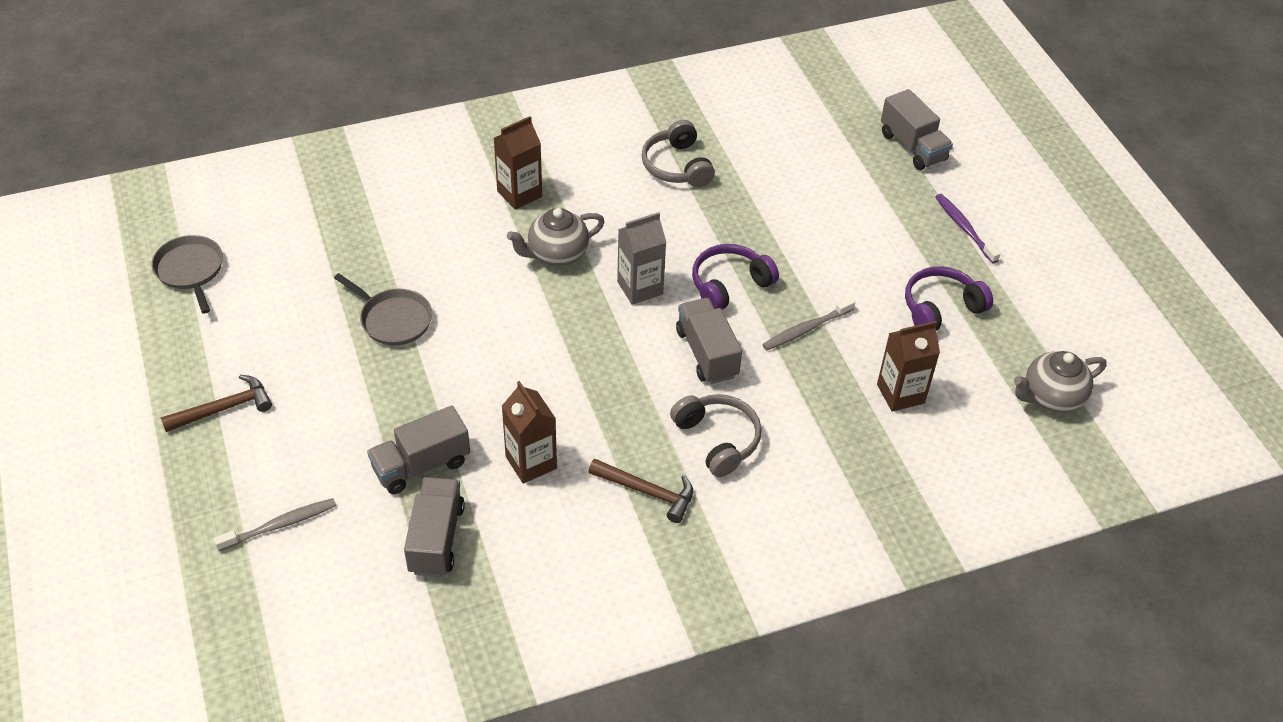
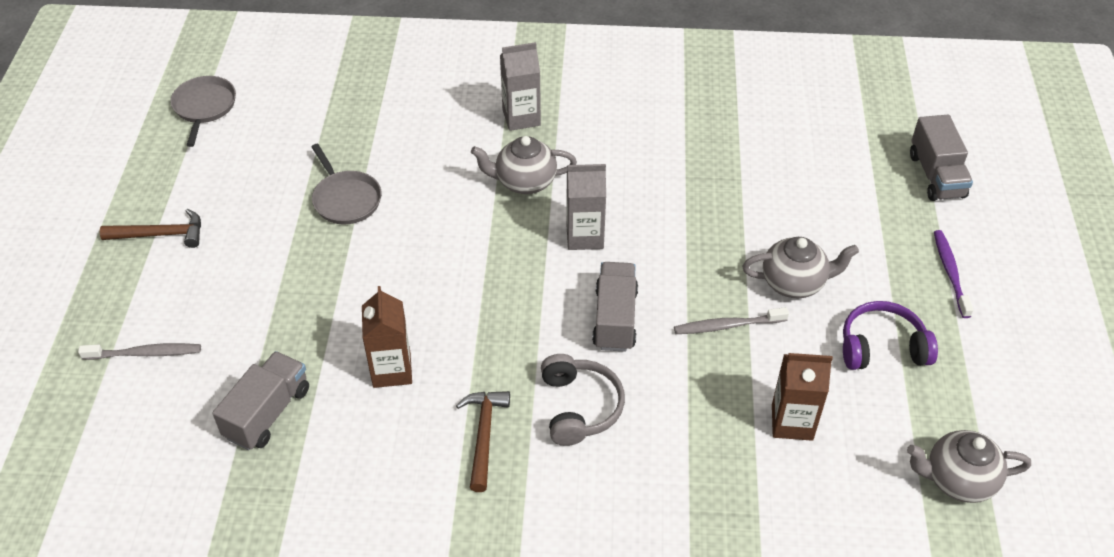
camera: 25 degrees right, 0 degrees up
(421, 465) = (294, 340): grey truck -> none
(519, 194) = (521, 117): brown carton -> grey carton
(647, 492) = (483, 435): brown hammer -> brown hammer turned 135 degrees counterclockwise
(677, 166) = (683, 131): grey headphones -> none
(729, 285) = (673, 259): purple headphones -> none
(843, 275) = (794, 283): none -> grey teapot

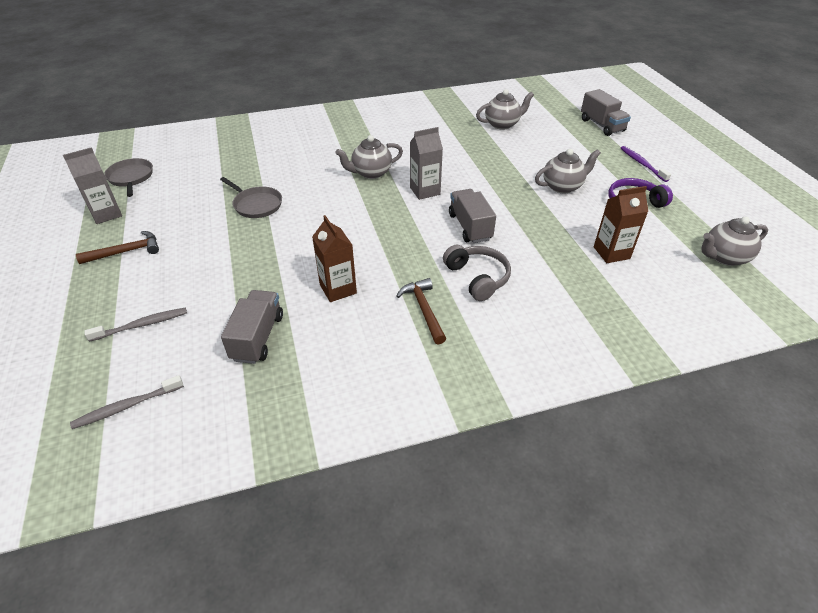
camera: 20 degrees left, 5 degrees down
(521, 117) = (350, 144): grey carton -> grey carton (106, 214)
(727, 326) = (539, 215): grey toothbrush -> grey toothbrush (126, 406)
(772, 133) = (502, 124): none -> grey teapot

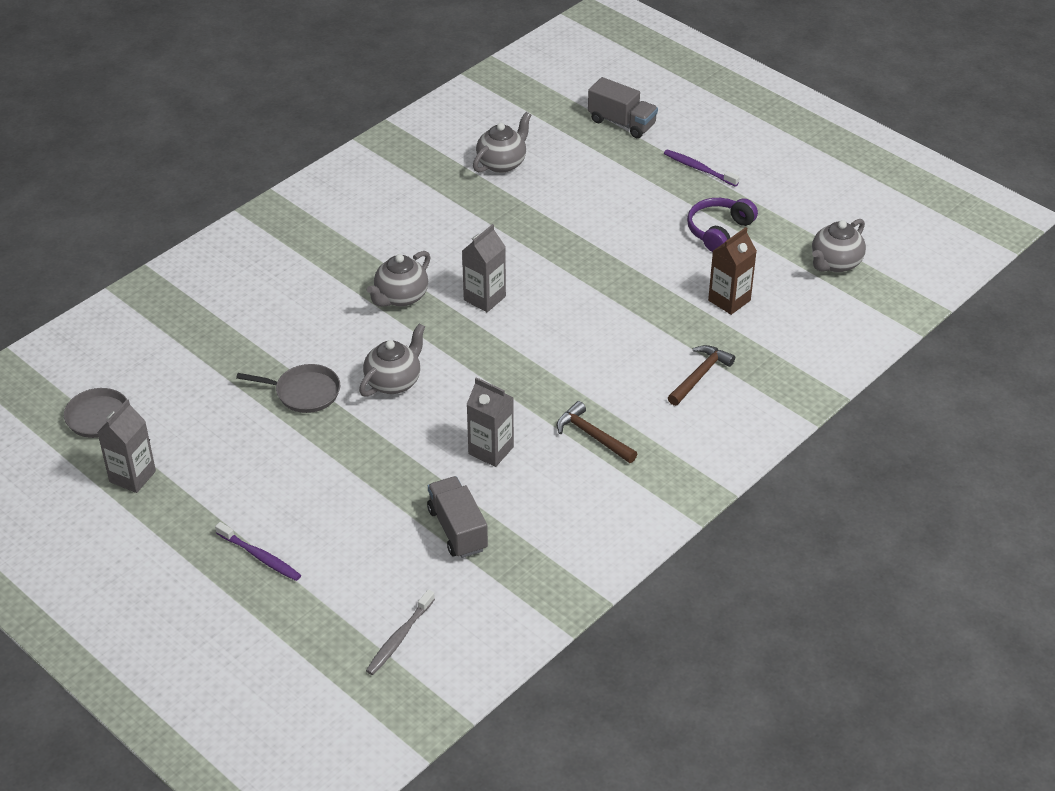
camera: 30 degrees left, 0 degrees up
(112, 296) = (260, 557): none -> purple toothbrush
(126, 251) = (215, 508): brown hammer -> brown hammer (699, 375)
(142, 325) = (328, 569): grey toothbrush -> none
(338, 289) = (491, 450): brown carton -> grey carton
(470, 227) = (569, 325): grey truck -> none
(477, 278) = (619, 381): grey headphones -> none
(563, 186) = (632, 234): grey teapot -> grey teapot (394, 382)

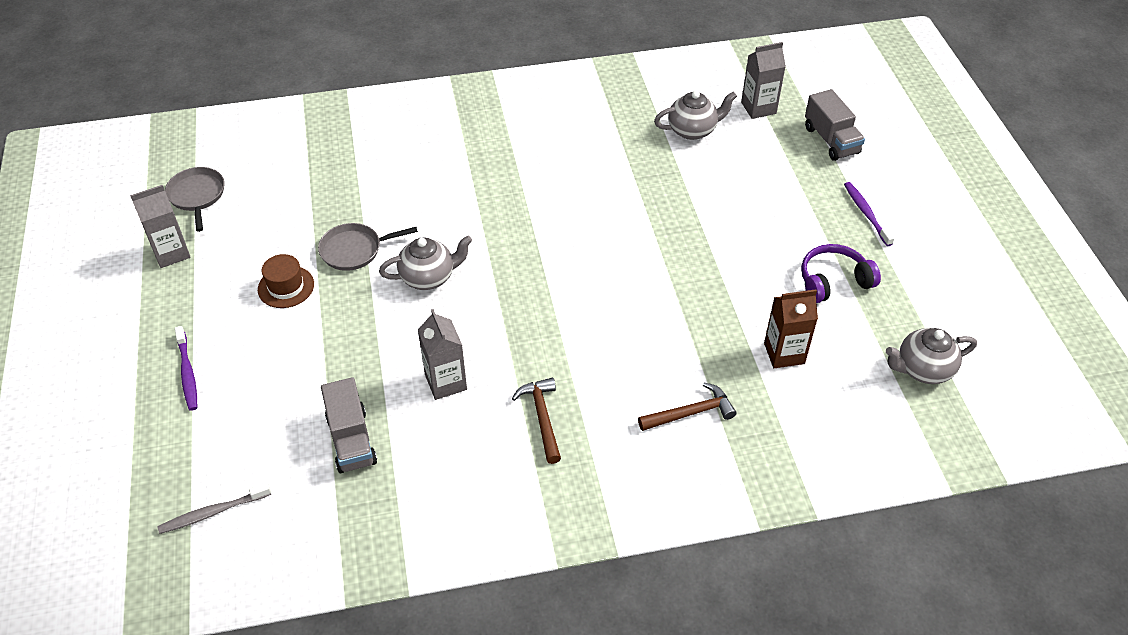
camera: 35 degrees right, 5 degrees up
(274, 450) = (286, 287): none -> brown hat
(304, 392) = (354, 250): grey pan -> grey pan turned 120 degrees clockwise
(400, 297) = (503, 207): grey teapot -> none
(457, 529) = (351, 440): grey truck -> grey truck turned 150 degrees clockwise
(484, 298) = (569, 241): grey carton -> grey carton (758, 108)

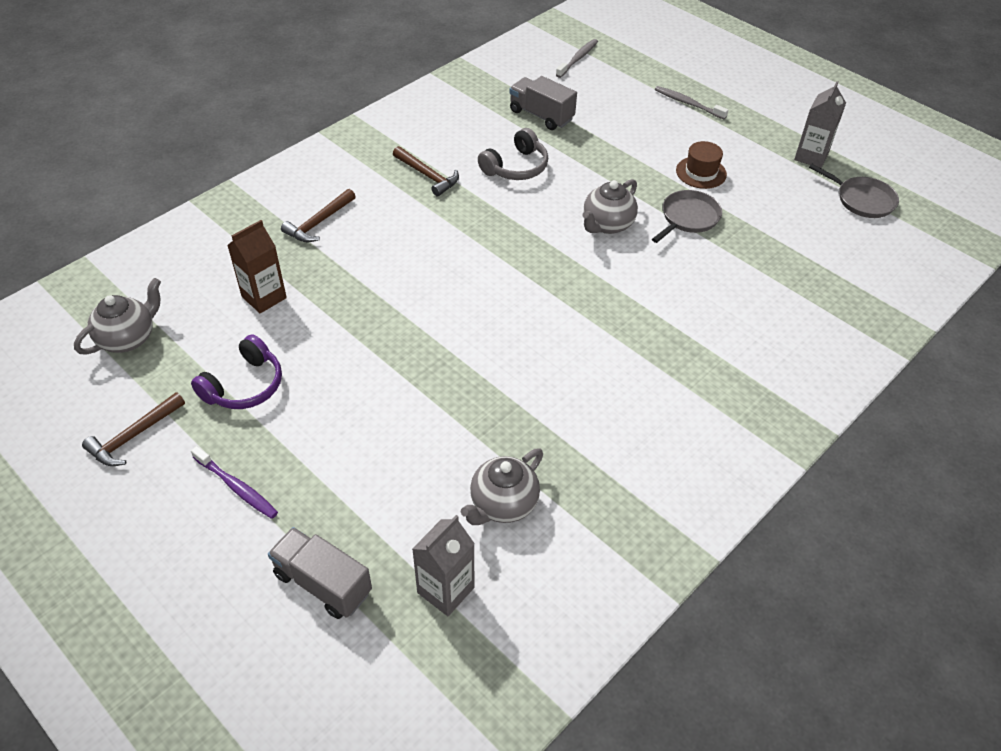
camera: 145 degrees right, 0 degrees up
(187, 373) = (688, 103): purple toothbrush -> grey toothbrush
(446, 382) = (516, 167): grey carton -> grey headphones
(934, 281) = (134, 436): none -> brown hammer

